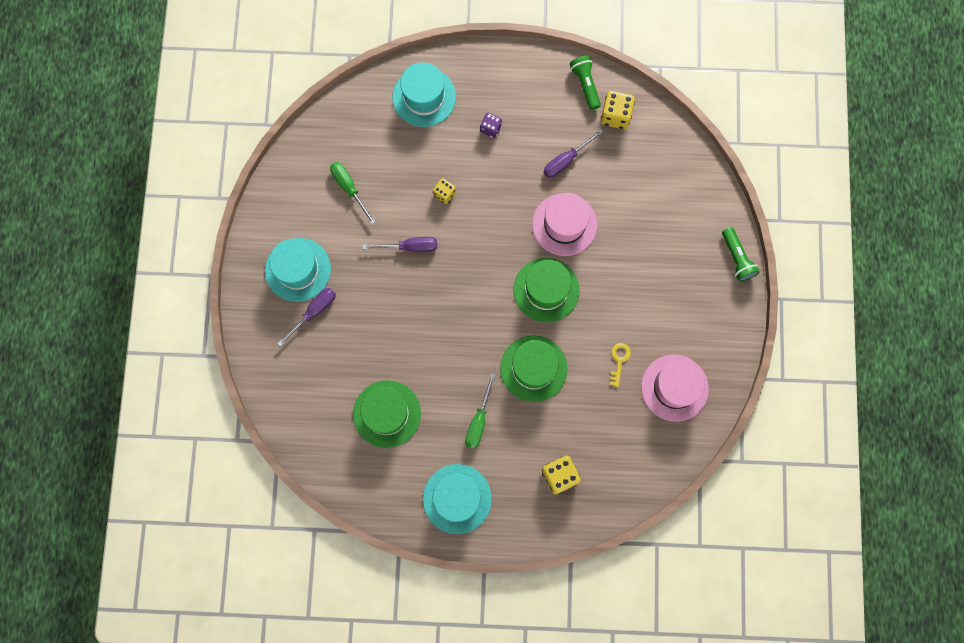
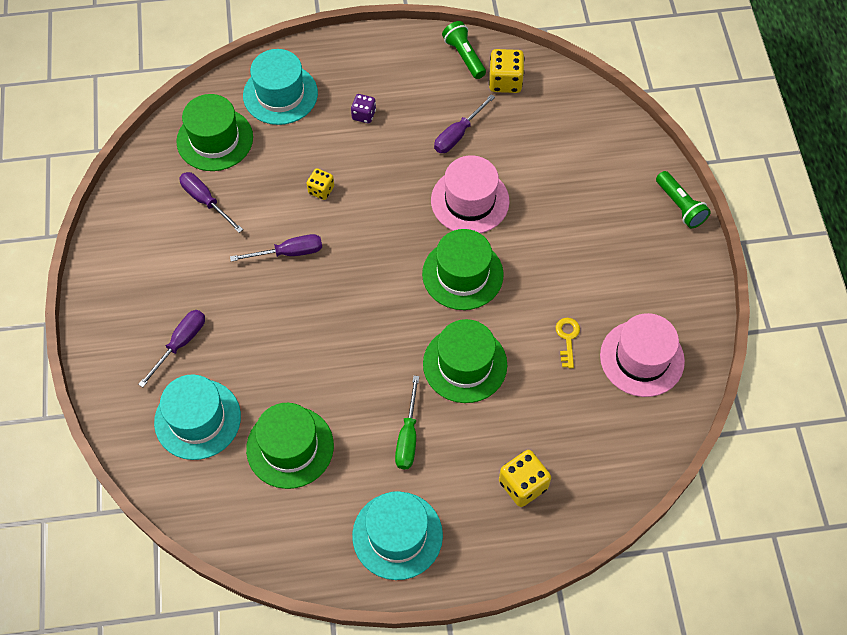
camera: 10 degrees left, 15 degrees down
(298, 270) = (154, 299): turquoise hat -> turquoise hat (197, 419)
(349, 188) = (205, 201): green screwdriver -> purple screwdriver
(364, 132) = (215, 139): none -> green hat

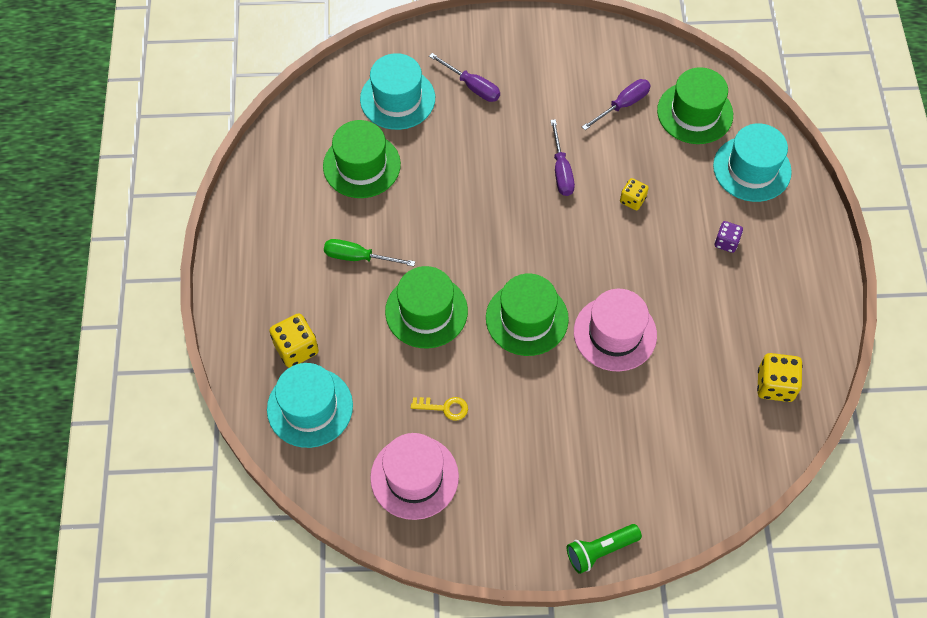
camera: 95 degrees right, 0 degrees up
(397, 535) = (267, 242): turquoise hat -> turquoise hat (310, 407)
(458, 134) = (701, 330): purple screwdriver -> none
(464, 56) = (810, 346): green flashlight -> none

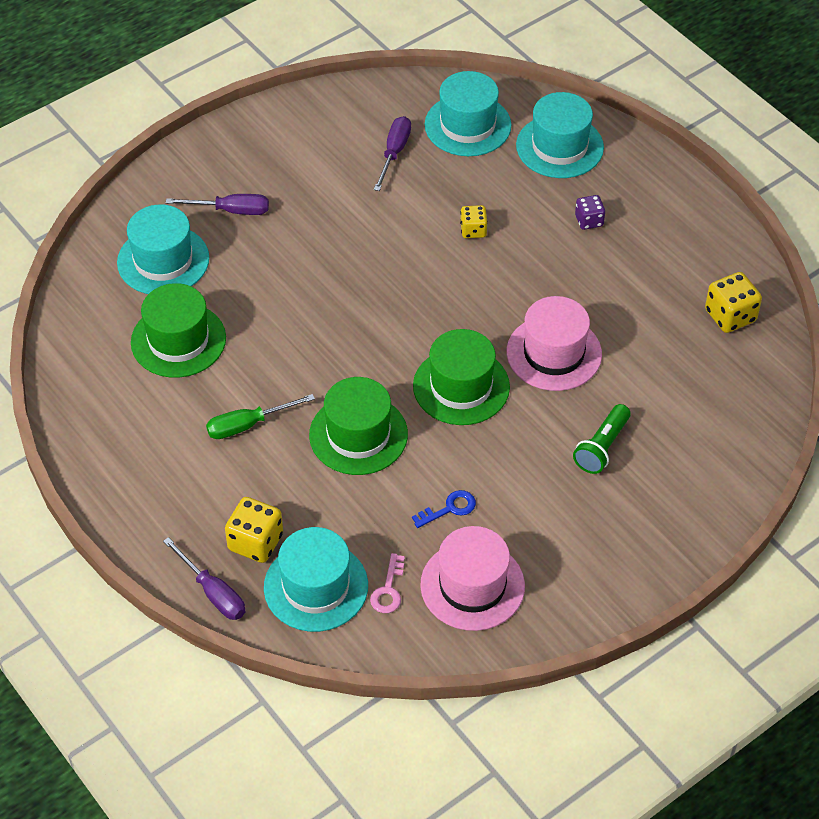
camera: 35 degrees left, 10 degrees down
(355, 442) = (388, 590): none -> pink key
(444, 408) = (449, 508): yellow key -> blue key
(561, 170) = (384, 240): purple screwdriver -> purple screwdriver (213, 592)
(600, 550) = (695, 542): green flashlight -> green flashlight (602, 447)
(695, 113) = (467, 125): green hat -> turquoise hat

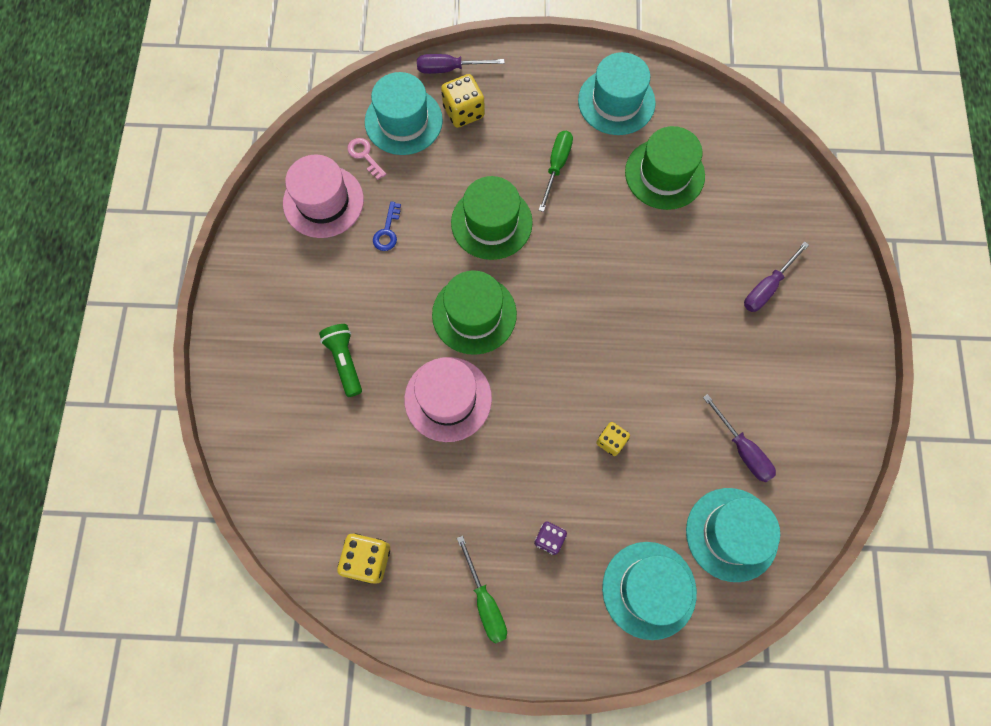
camera: 130 degrees right, 20 degrees up
(163, 260) = (749, 212): turquoise hat -> turquoise hat (616, 102)
(675, 228) = (485, 601): none -> green screwdriver

